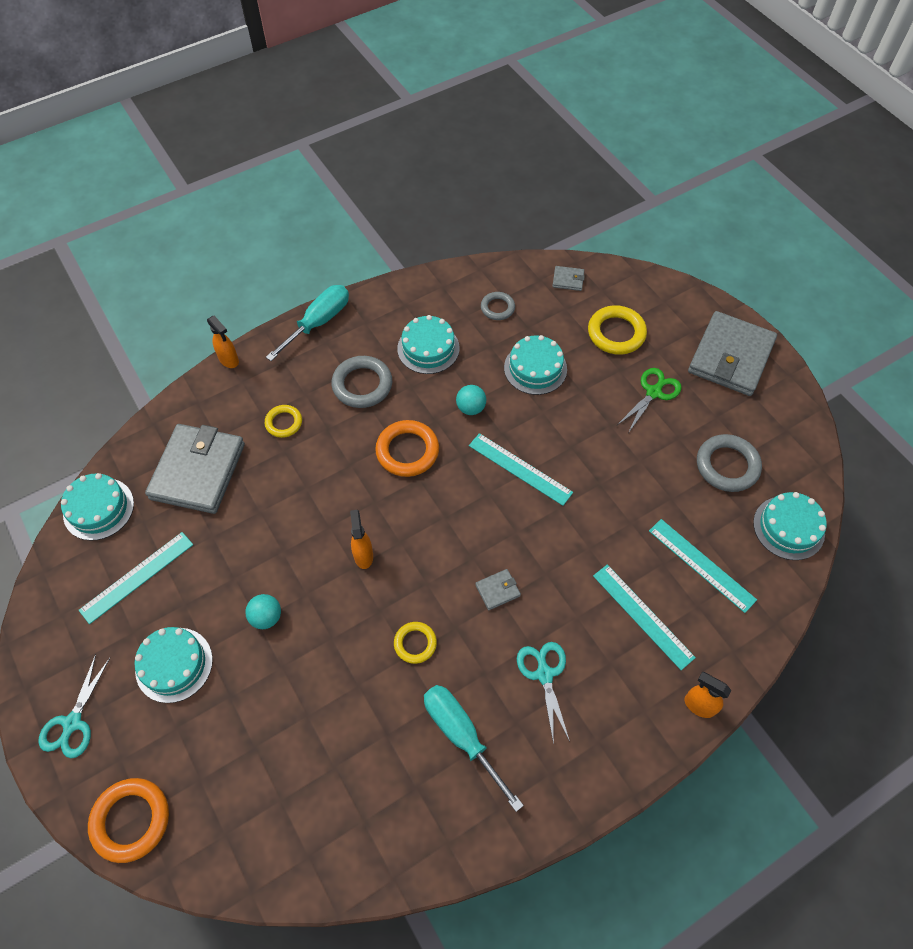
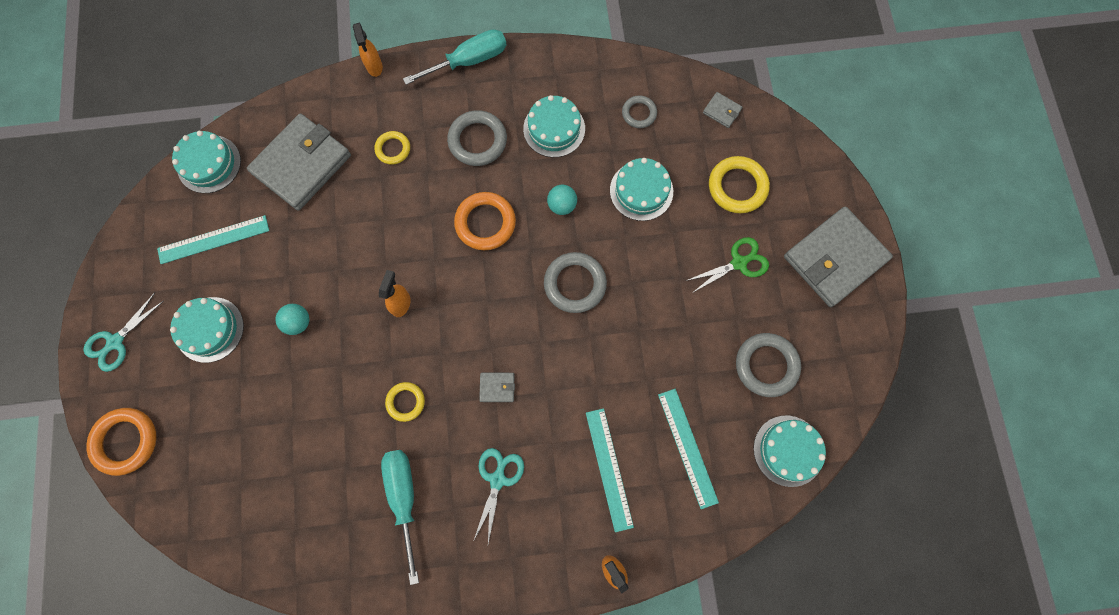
camera: 25 degrees right, 15 degrees up
(520, 469) = (575, 284): turquoise ruler -> grey ring

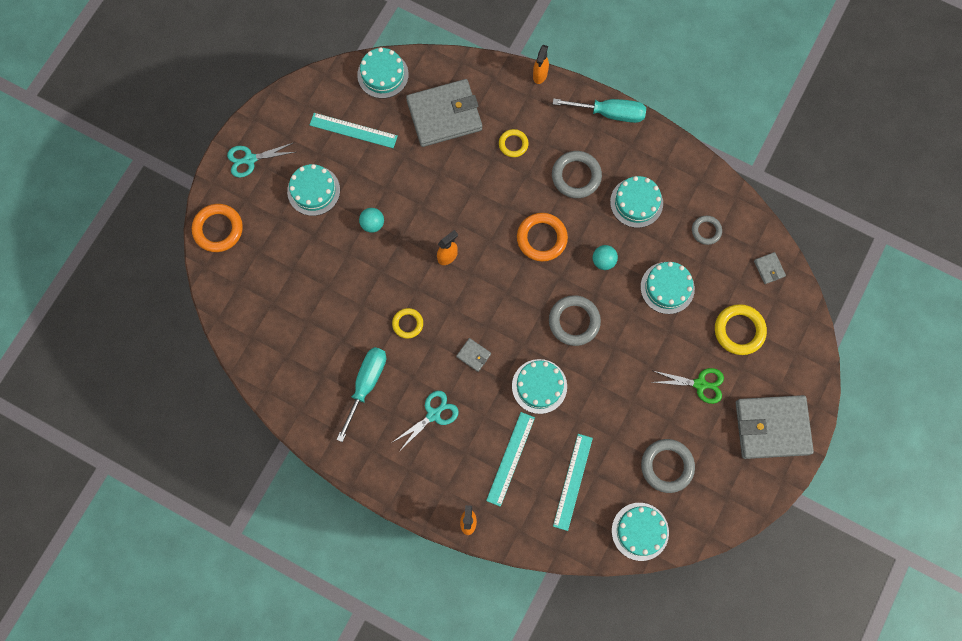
camera: 35 degrees right, 0 degrees up
(586, 373) = (539, 386): none -> turquoise cake

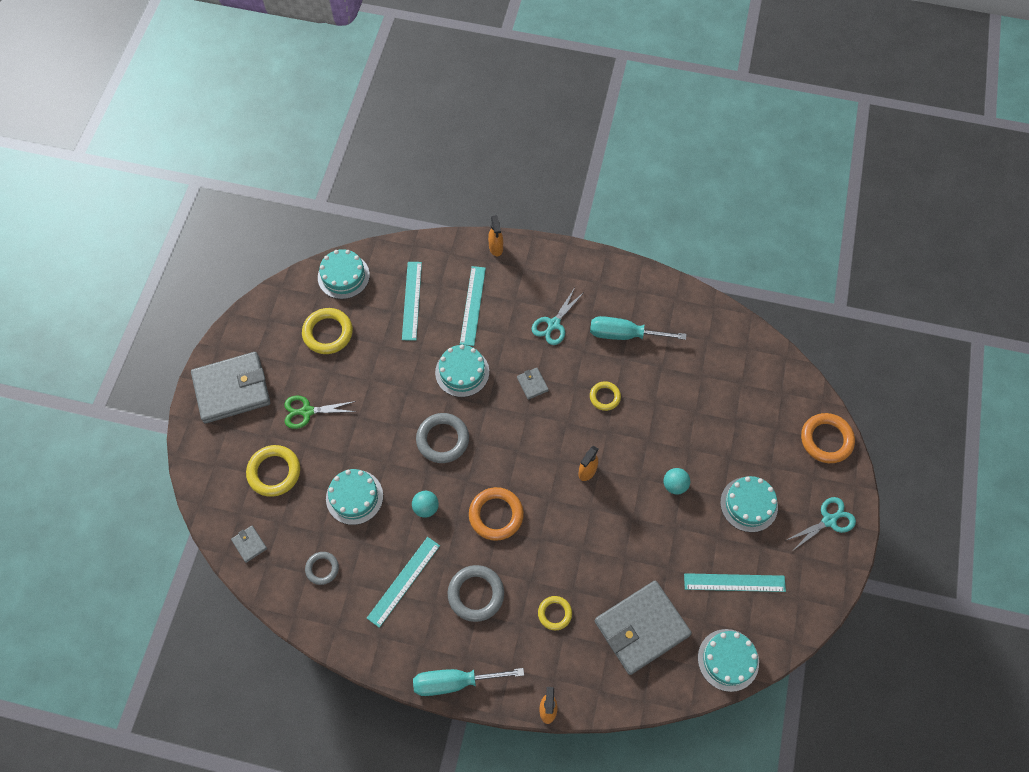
camera: 165 degrees right, 10 degrees down
(366, 384) = (624, 334): turquoise screwdriver -> turquoise screwdriver turned 90 degrees clockwise
(473, 355) = (532, 384): grey wallet -> grey wallet turned 45 degrees clockwise
(636, 202) = (403, 581): turquoise cake -> turquoise ruler
(667, 466) = (328, 333): grey ring -> yellow ring

